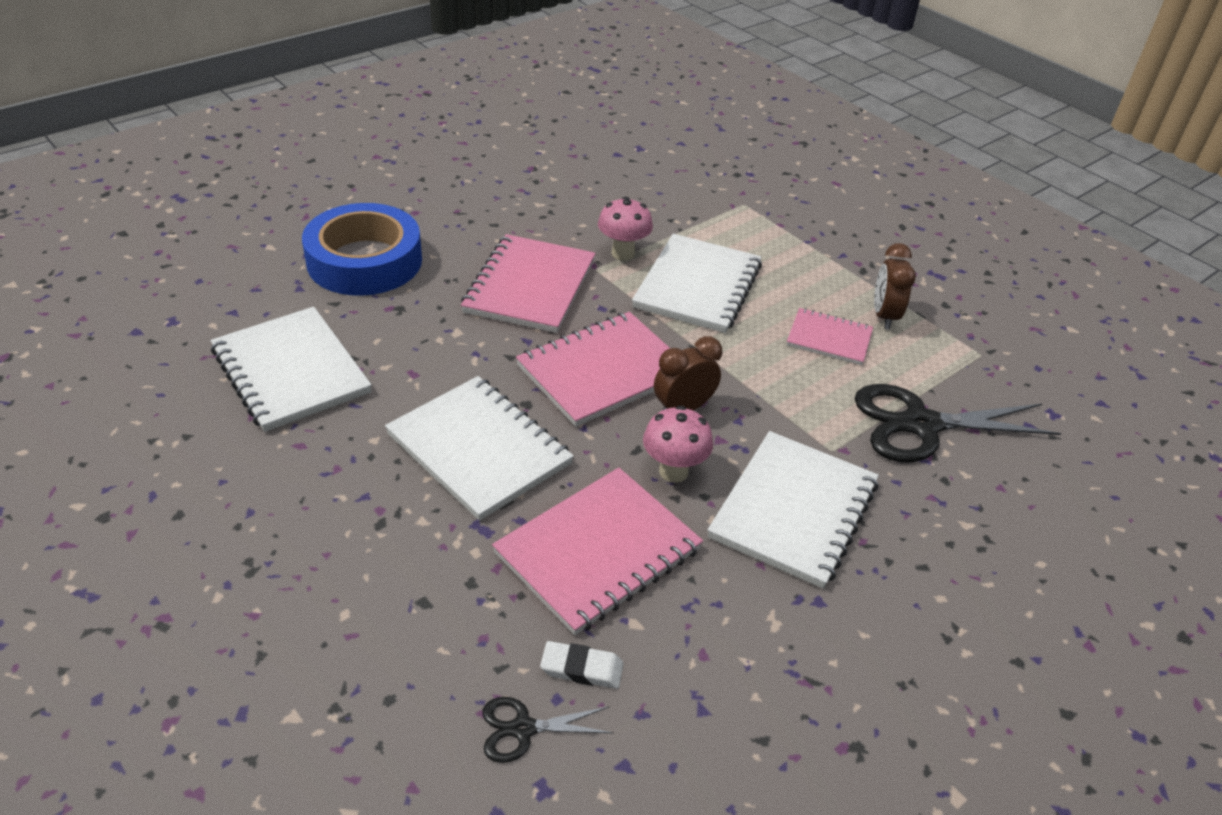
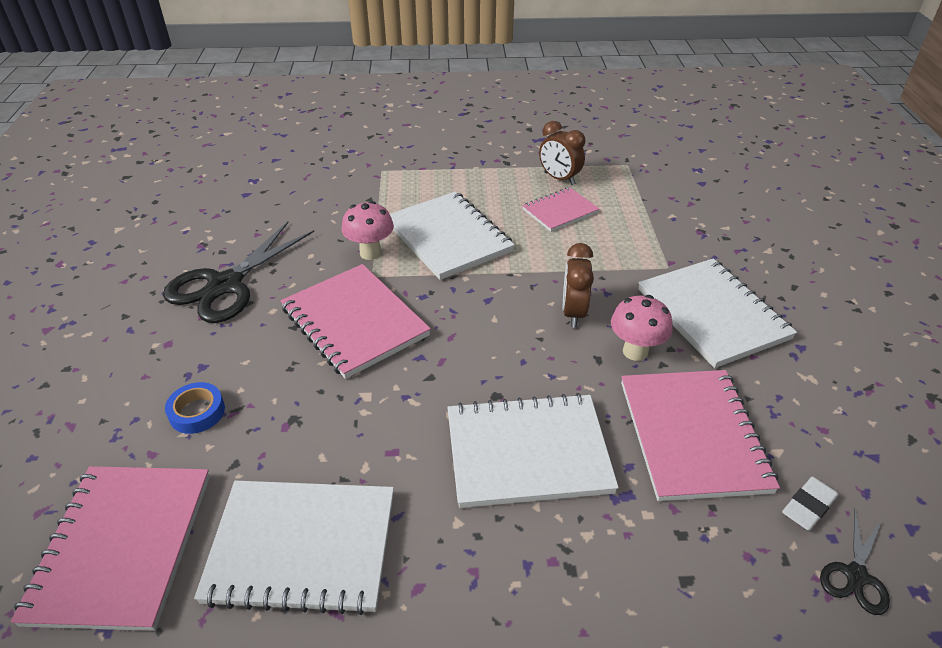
camera: 50 degrees left, 0 degrees up
(364, 261) = (197, 412): blue tape -> blue tape, size x0.42
(603, 371) = (497, 332): pink notebook -> pink notebook (122, 546)
(921, 425) = (671, 220): black scissors -> black scissors (226, 285)

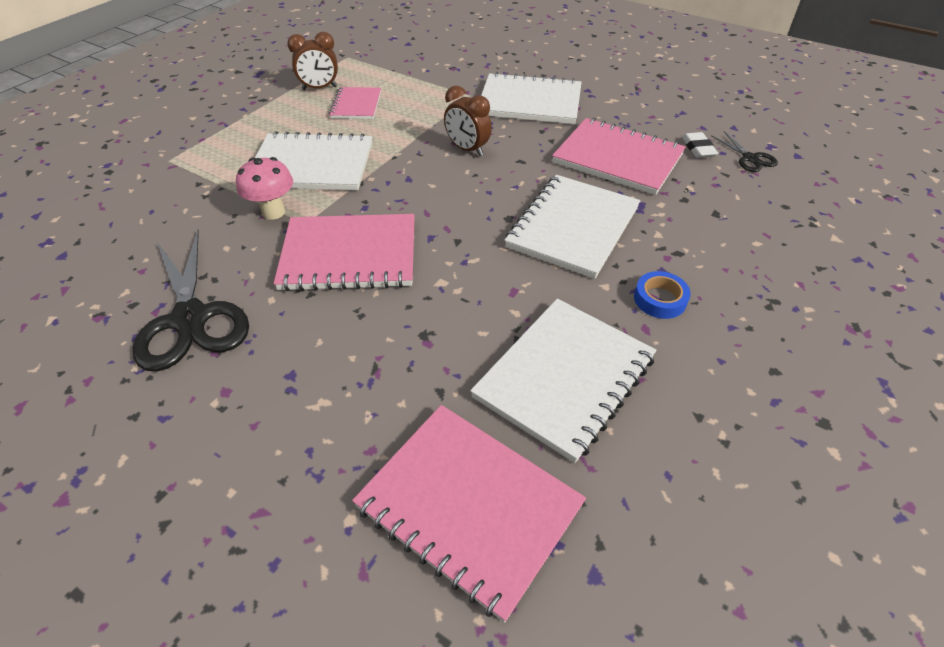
camera: 55 degrees left, 5 degrees up
(197, 412) = (349, 398): blue tape -> blue tape (660, 299)
(635, 351) = (530, 144): pink mushroom -> none

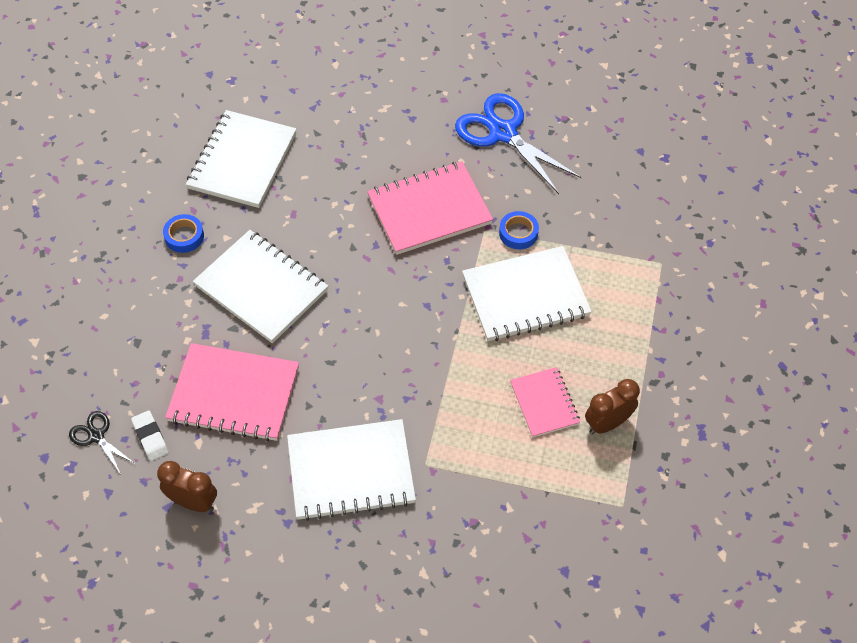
camera: 160 degrees right, 10 degrees up
(191, 319) = (503, 133): black scissors -> blue scissors
(273, 212) = (518, 233): pink mushroom -> blue tape
(467, 149) = (389, 363): brown clock -> brown clock (193, 502)
(469, 506) = (278, 84): pink notebook -> none
(573, 227) = (261, 288): white notebook -> white notebook turned 60 degrees counterclockwise

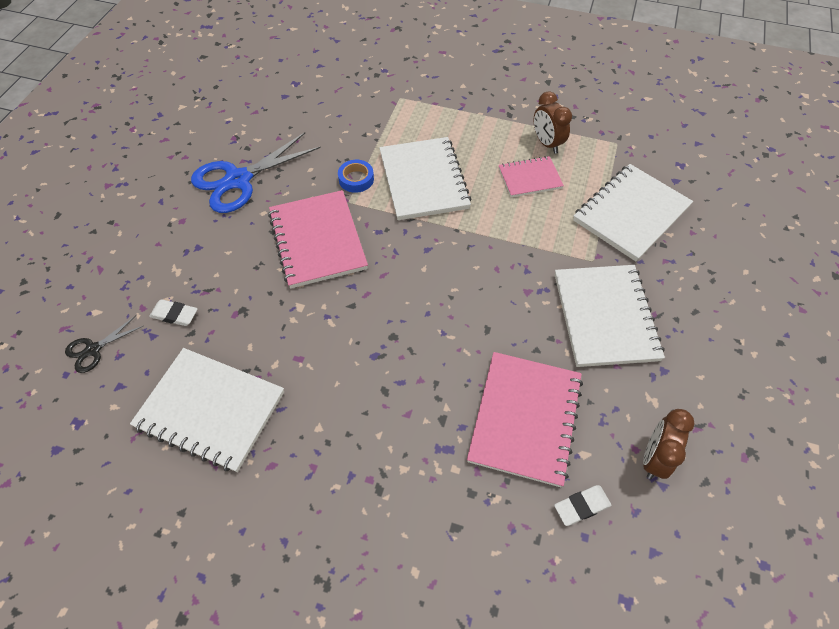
camera: 85 degrees left, 0 degrees up
(96, 436) = (584, 571): black scissors -> black scissors (93, 349)
(184, 236) = (309, 475): blue tape -> none
(261, 288) = (393, 391): white notebook -> white notebook (631, 214)
(335, 117) = (174, 314): none -> white eraser

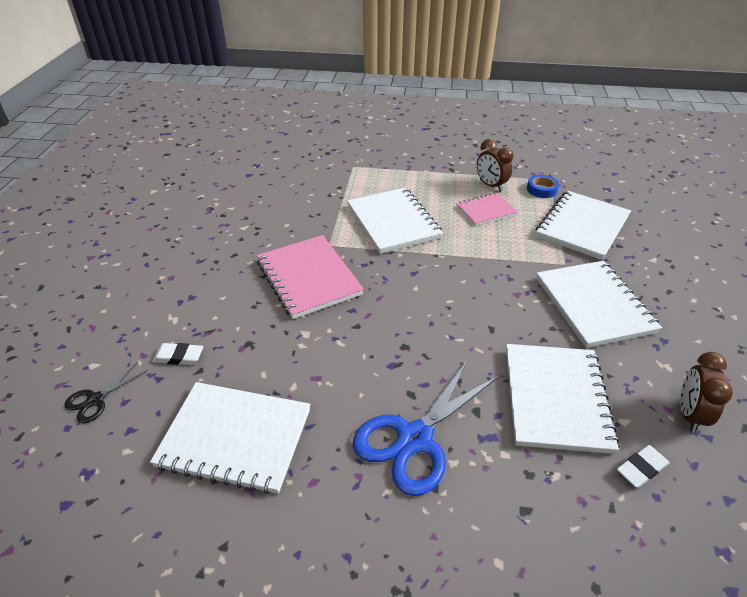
camera: 10 degrees left, 15 degrees down
(239, 180) = (220, 239): blue scissors -> blue scissors (415, 438)
(356, 179) = (331, 227): blue tape -> blue tape (541, 189)
(525, 418) = (555, 398): pink notebook -> white notebook

